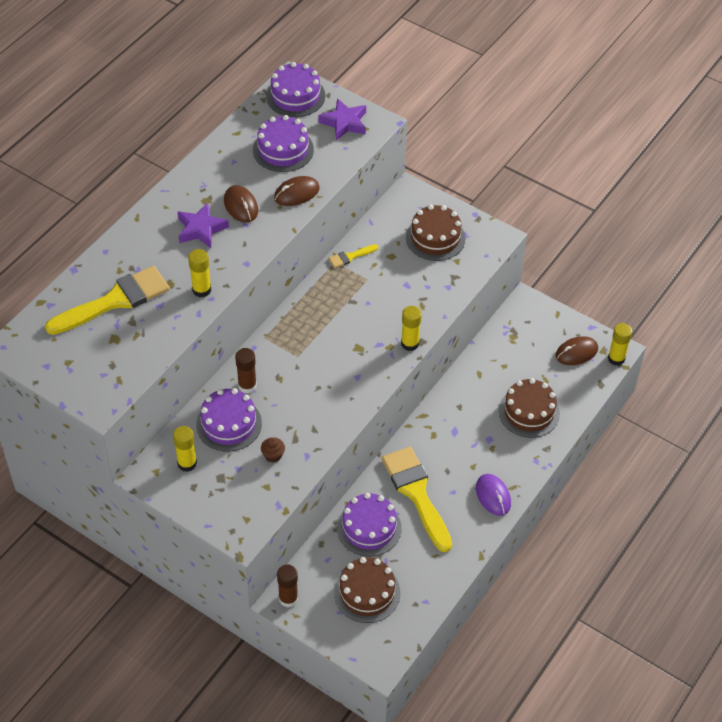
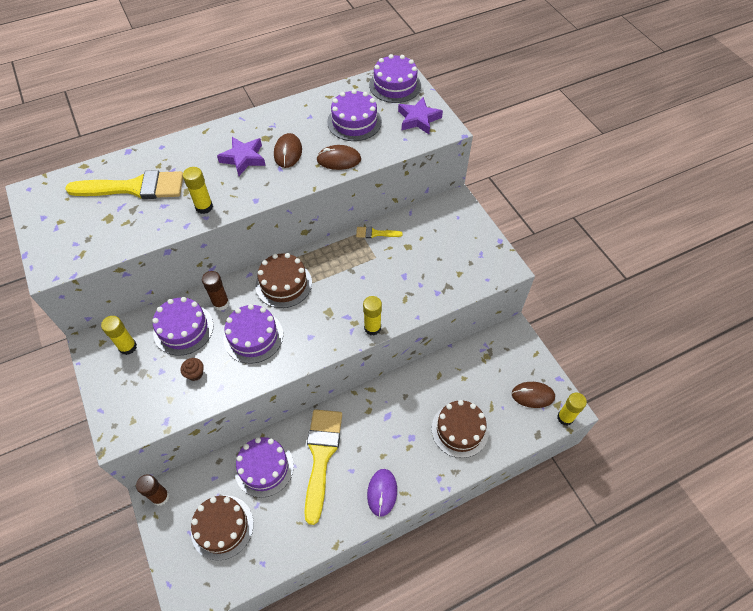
camera: 30 degrees right, 5 degrees up
(303, 400) = (253, 336): none -> purple cake
(435, 238) = (453, 246): brown cake -> brown cake (283, 284)

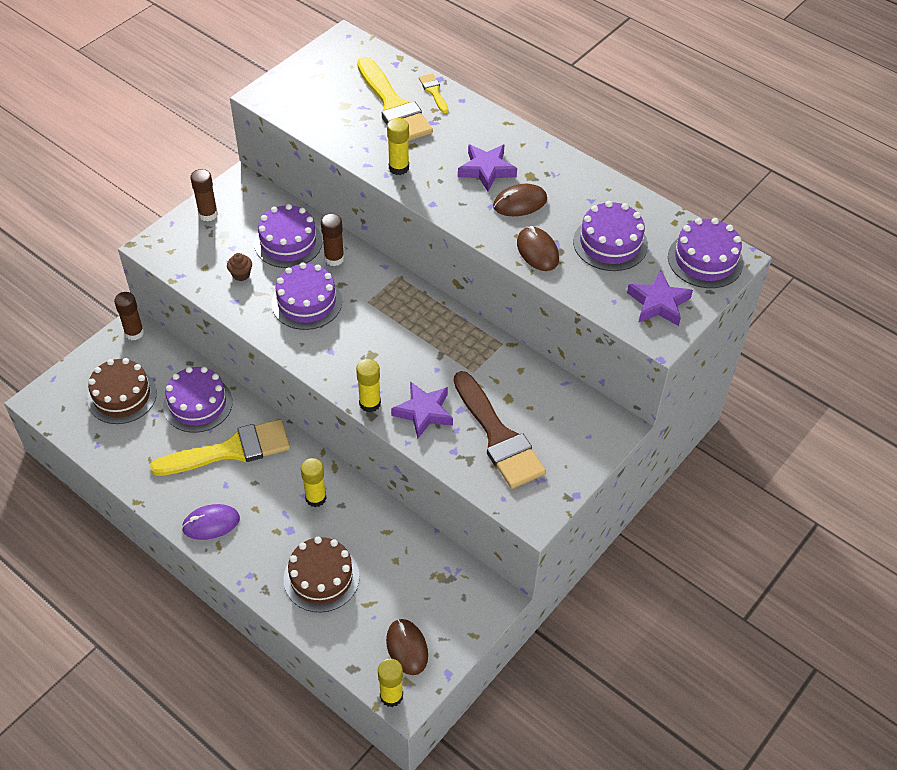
camera: 65 degrees right, 5 degrees down
(111, 378) = (208, 214): none -> brown glue stick
(128, 347) = (247, 210): yellow glue stick -> yellow glue stick (316, 498)
(283, 284) = (387, 301): brown cake -> none
(375, 233) = (509, 358): yellow brush -> yellow brush (434, 91)
(396, 298) = (423, 412): none -> purple star
(436, 263) = (498, 436): none -> brown brush

